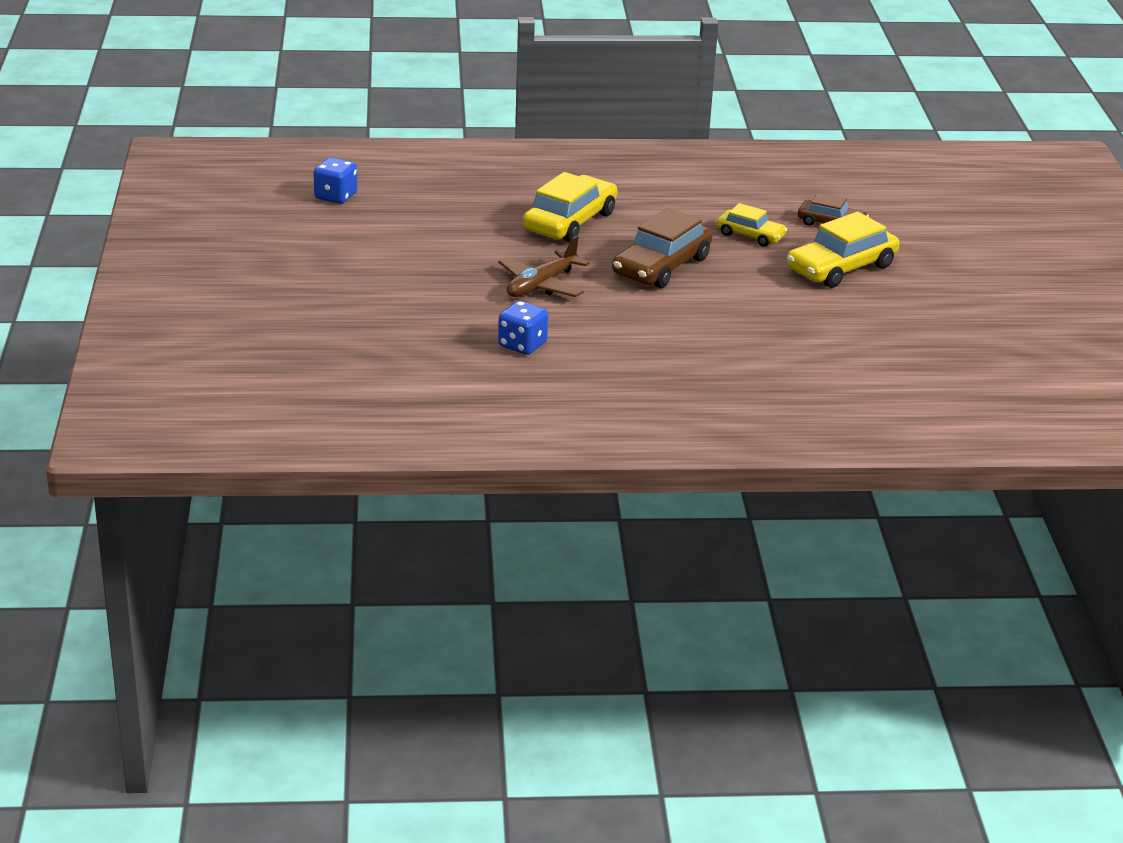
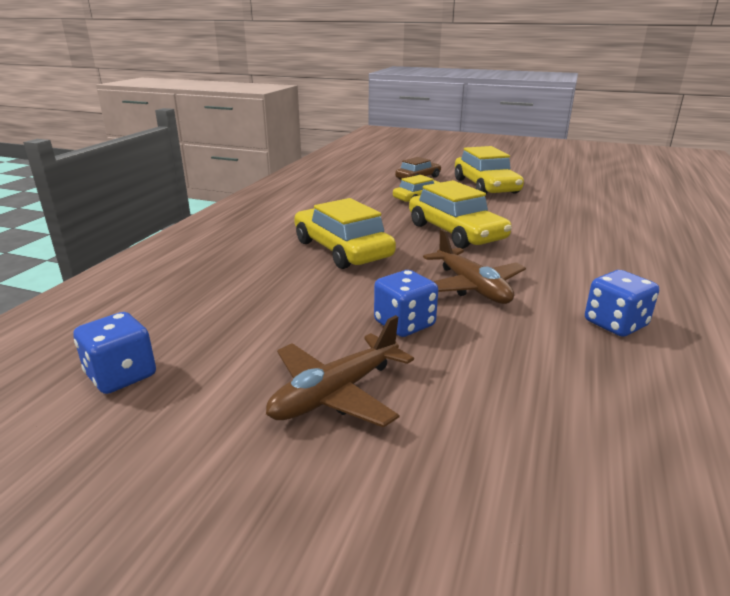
camera: 65 degrees left, 5 degrees down
(363, 259) = (335, 393): none -> brown plane
(459, 267) = (404, 324): none -> blue dice
(661, 266) = (456, 232): brown car -> yellow car

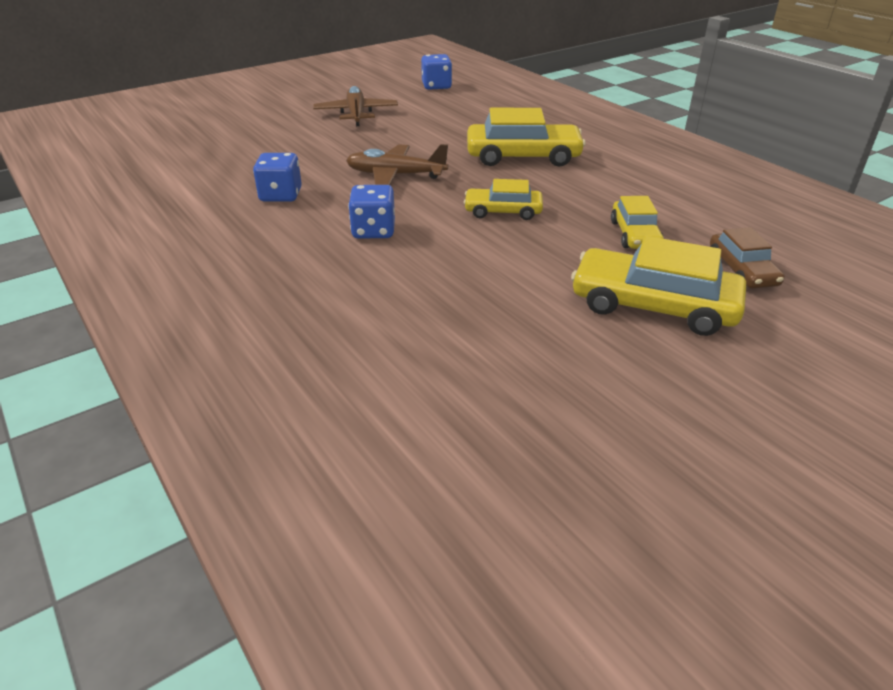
camera: 125 degrees right, 10 degrees up
(404, 324) = (386, 142): blue dice -> blue dice (373, 231)
(456, 232) = (503, 211): yellow car -> yellow car, size x0.59

